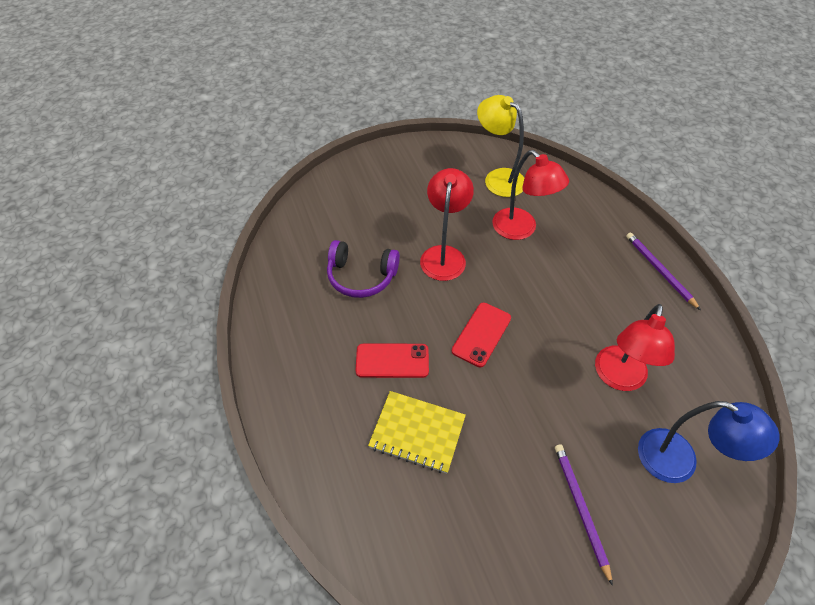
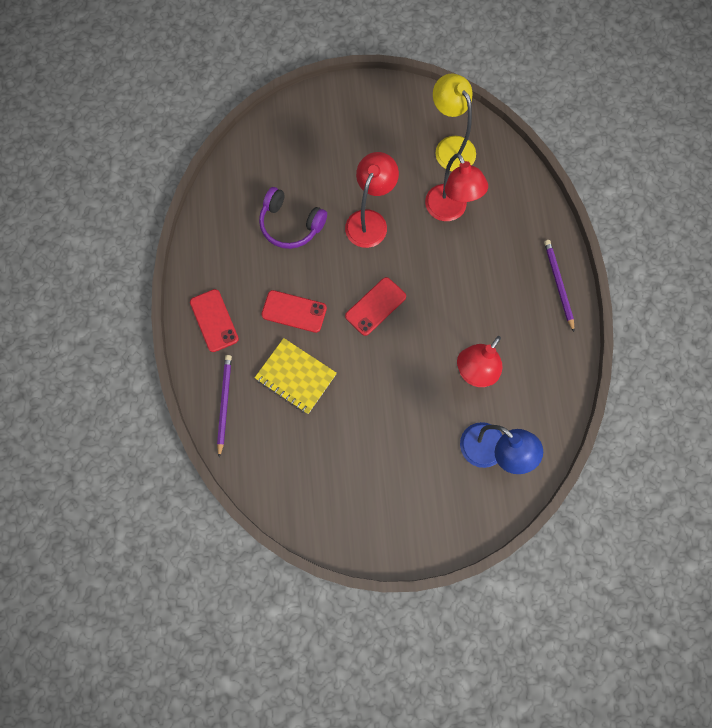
camera: 15 degrees right, 20 degrees up
(300, 393) = (214, 320): none -> red phone
(580, 508) = (398, 466): purple pencil -> purple pencil (224, 403)

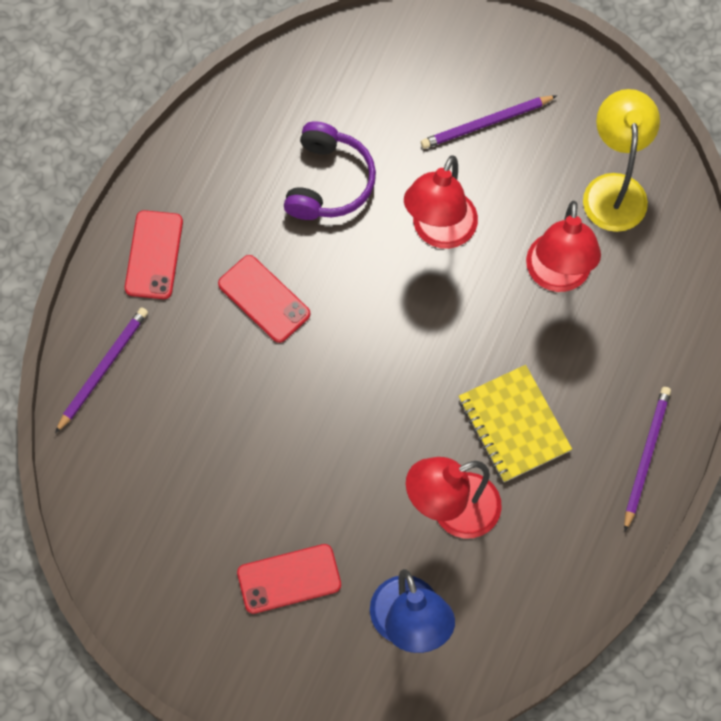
camera: 30 degrees right, 5 degrees down
(290, 225) = (329, 182): purple headphones -> purple headphones turned 135 degrees counterclockwise
(296, 376) = (214, 385): yellow notebook -> yellow notebook (514, 425)
(358, 146) = (486, 123): none -> purple pencil
(370, 220) = (439, 232): red lamp -> red lamp turned 150 degrees clockwise
(375, 306) = (375, 350): red phone -> red phone (289, 579)

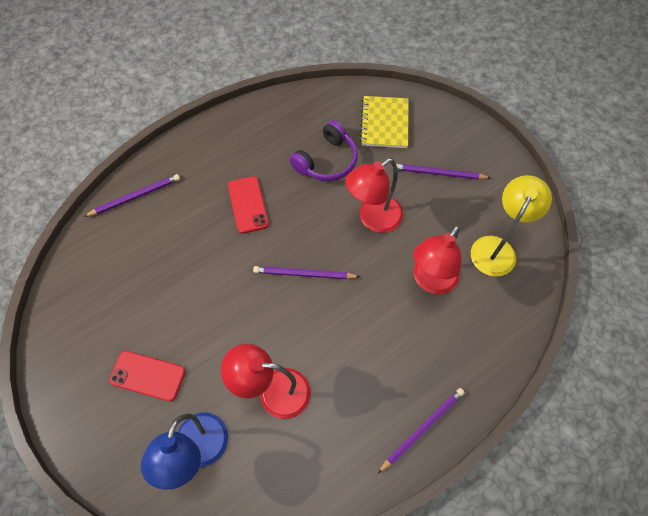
camera: 30 degrees right, 5 degrees down
(154, 255) = (206, 152): red phone -> none
(397, 352) = (304, 274): none -> purple pencil
(514, 425) = (347, 358): yellow notebook -> yellow notebook (384, 123)

